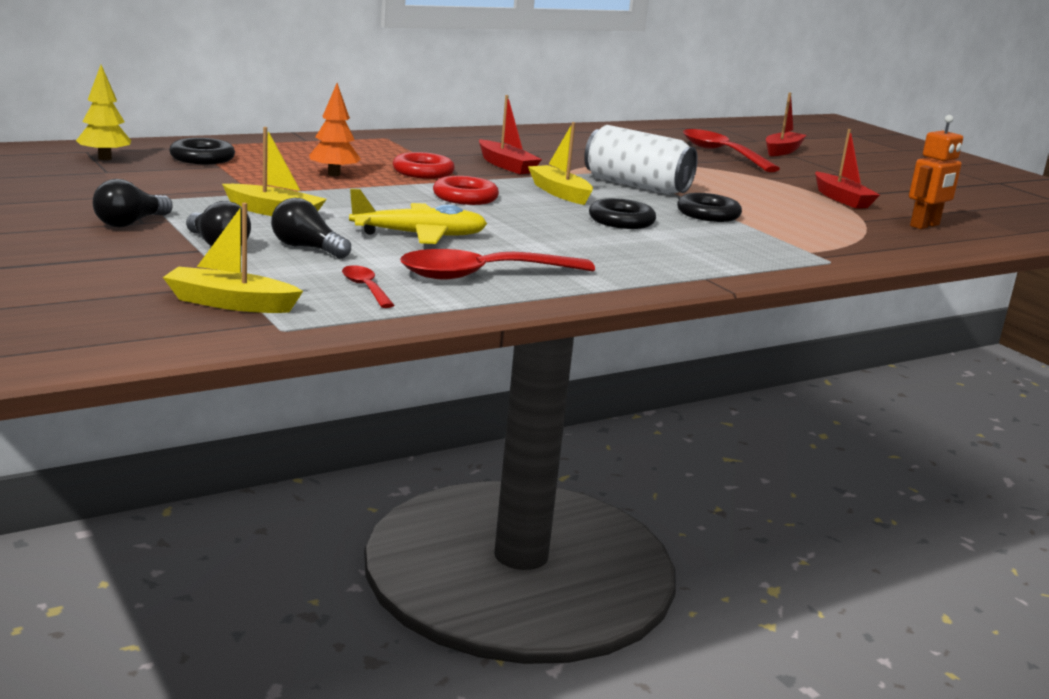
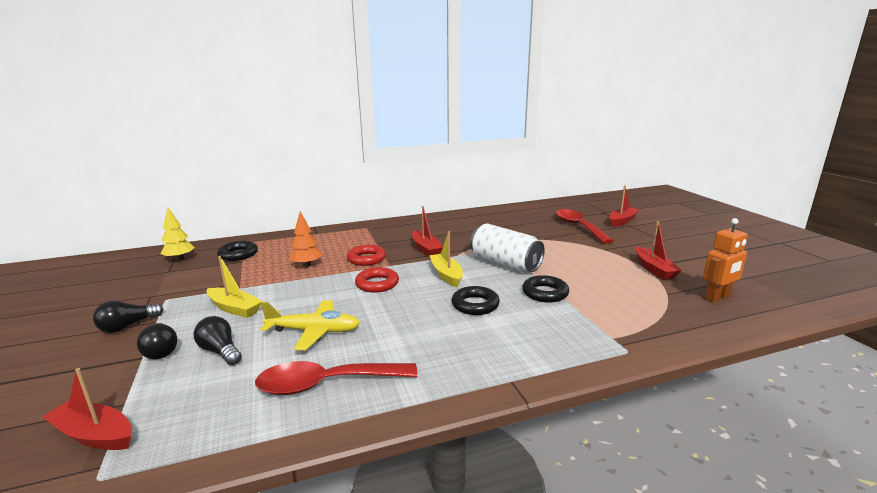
camera: 15 degrees right, 0 degrees up
(230, 303) = (94, 435): yellow boat -> red boat
(365, 288) = (219, 407): red spoon -> none

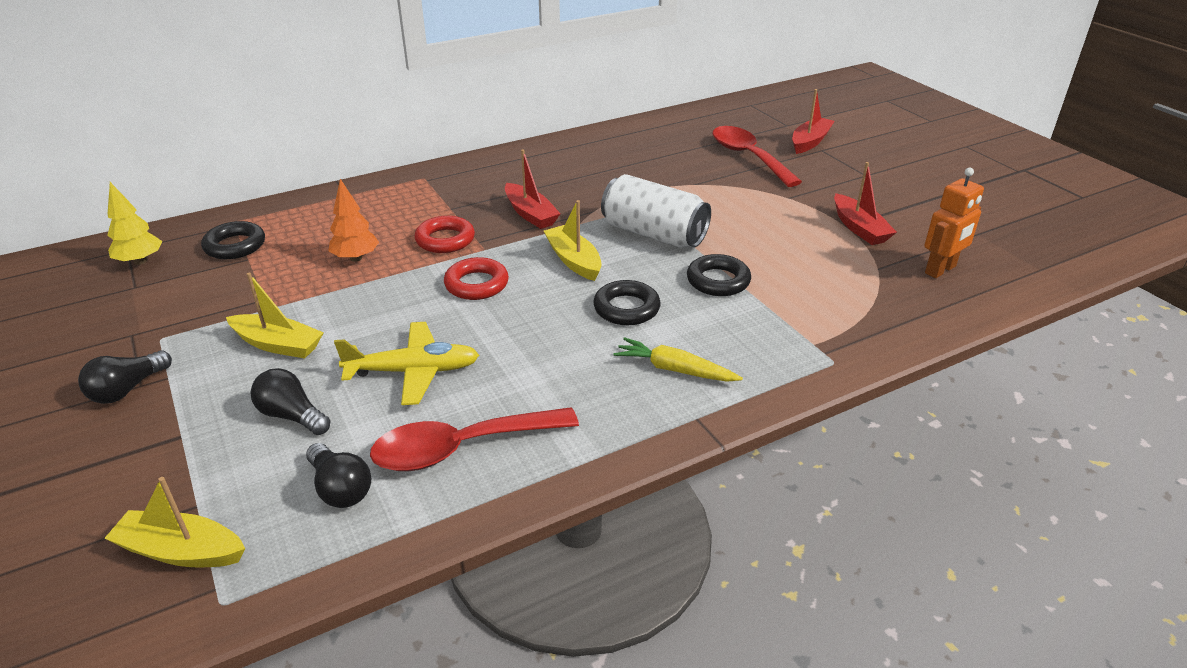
camera: 10 degrees left, 15 degrees up
(94, 435) = (181, 551): red boat -> yellow boat
(161, 350) = (202, 423): black light bulb -> black light bulb (340, 488)
(501, 346) = (674, 370): none -> yellow carrot

